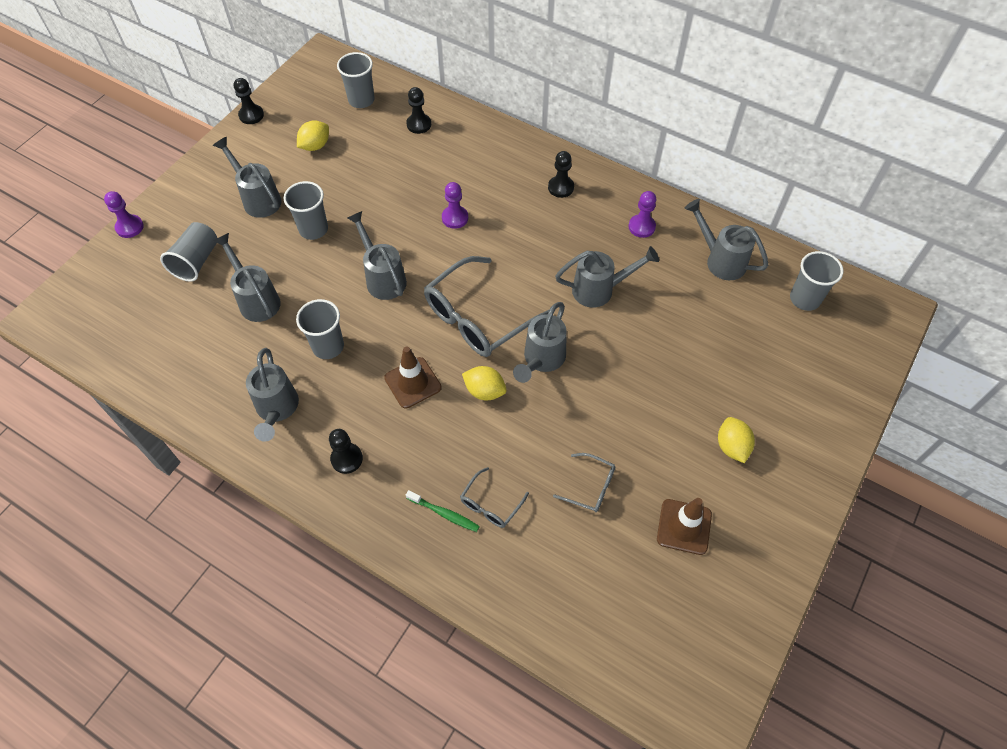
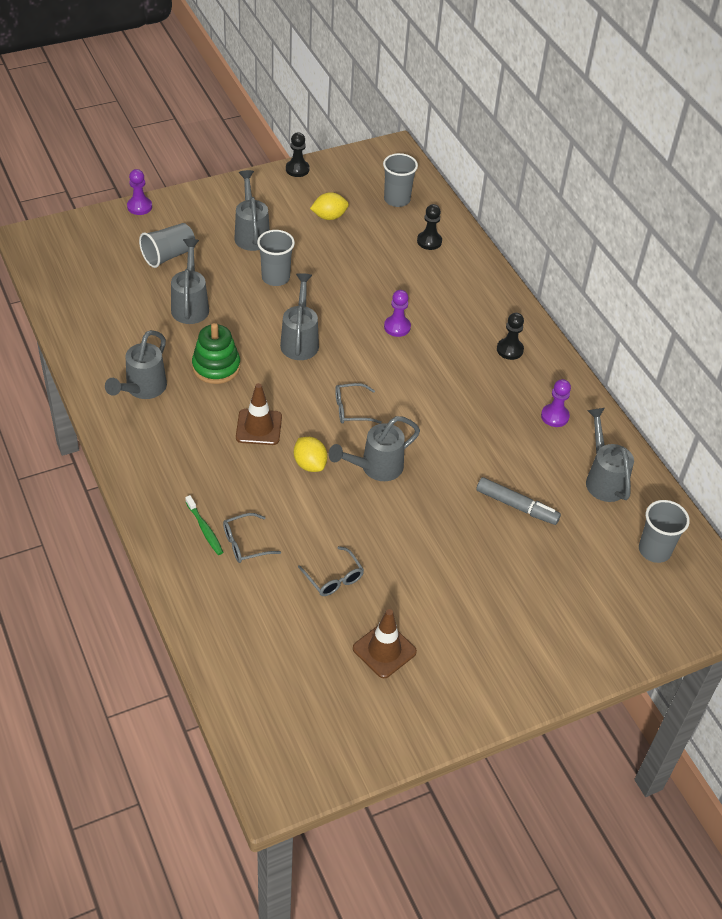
camera: 30 degrees right, 10 degrees down
(328, 346) = (216, 367): grey cup -> green stacking toy
(347, 459) = (165, 451): black pawn -> none
(478, 317) = (352, 409): grey glasses -> grey glasses, size x0.48
(600, 290) = (473, 444): grey watering can -> none
(677, 325) = (516, 506): none -> grey marker
(731, 446) = (479, 619): yellow lemon -> none

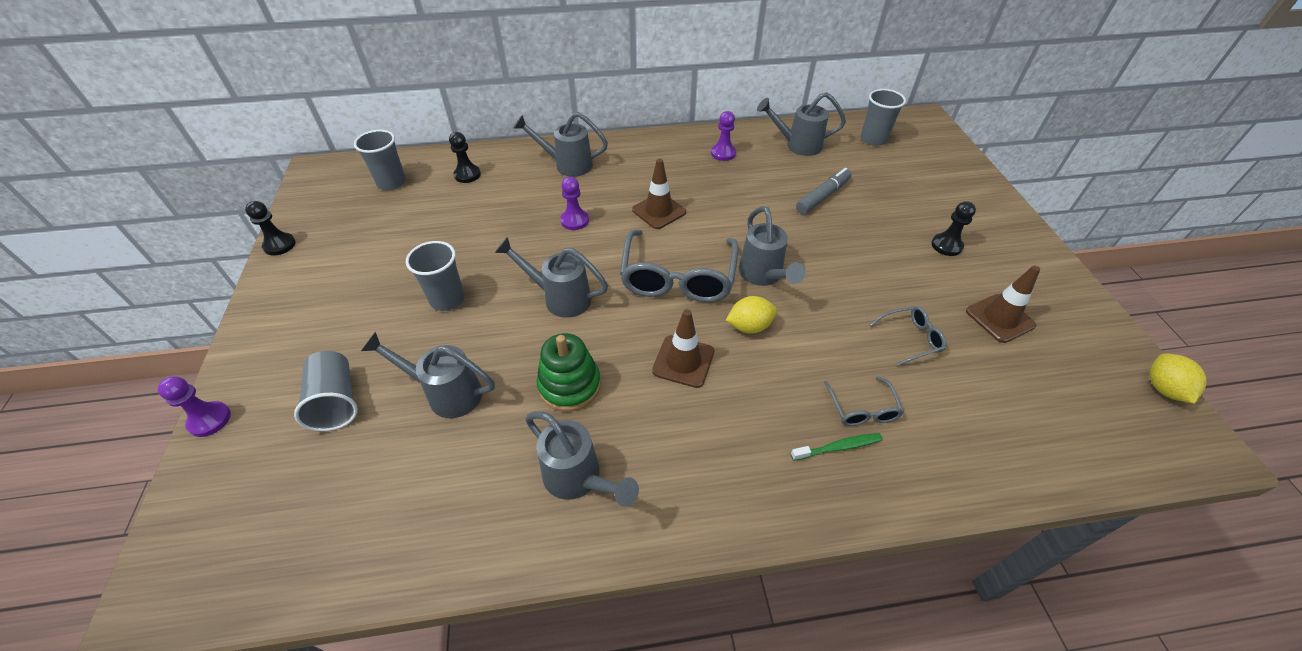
camera: 70 degrees left, 0 degrees up
(251, 233) = (357, 307): grey watering can -> grey watering can (567, 165)
(329, 217) = (379, 235): yellow lemon -> yellow lemon (1163, 389)
(352, 409) = (678, 277): grey glasses -> grey glasses, size x2.08
(435, 381) = (659, 211): none -> brown traffic cone
(509, 350) = (635, 159): black pawn -> black pawn (946, 245)

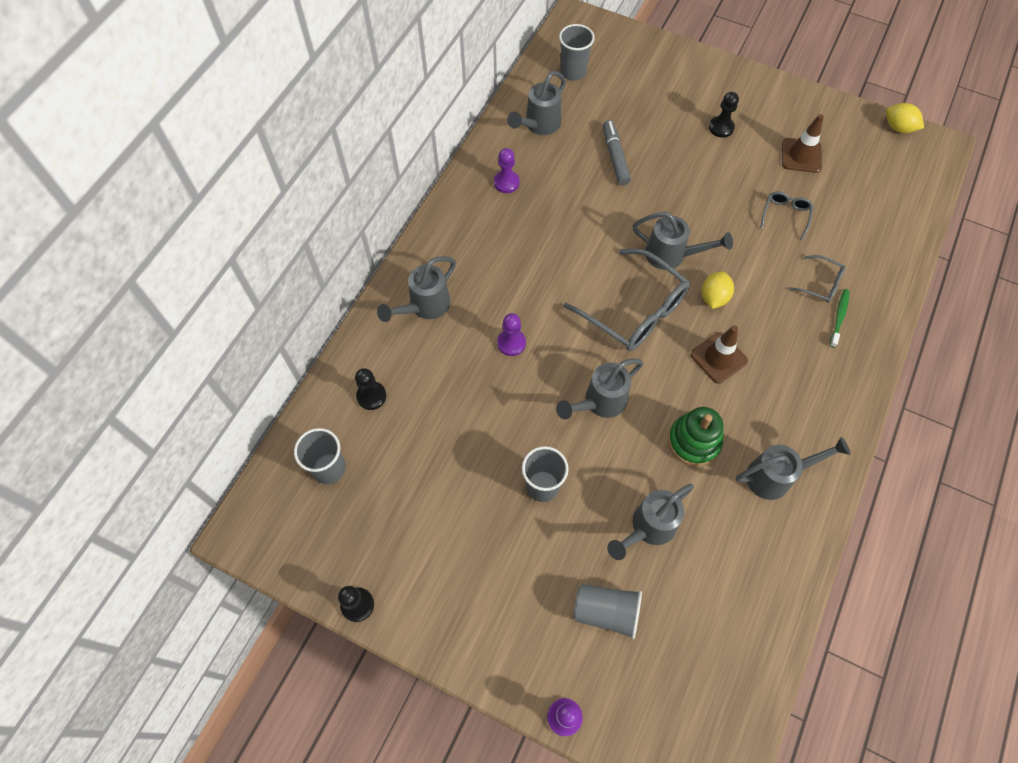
camera: 55 degrees left, 15 degrees up
(659, 211) = (546, 276): brown traffic cone -> none

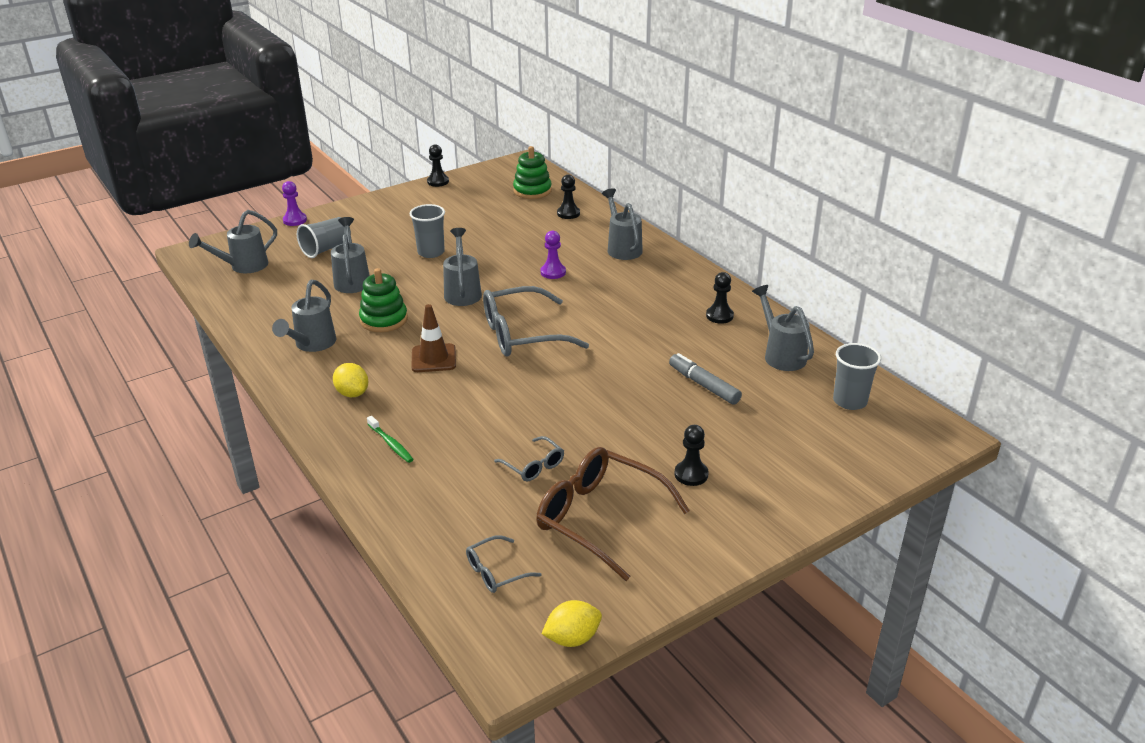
camera: 120 degrees right, 30 degrees down
(329, 468) = (532, 191): grey cup -> green stacking toy
(506, 182) = (719, 316): purple pawn -> black pawn
(615, 157) = (704, 385): grey marker -> grey marker turned 150 degrees counterclockwise
(672, 255) = (556, 374): grey watering can -> grey watering can (243, 267)
(714, 297) = (490, 379): yellow lemon -> yellow lemon (352, 393)
(801, 155) = (601, 519): brown traffic cone -> brown glasses
(820, 283) = (436, 450): grey glasses -> grey glasses (497, 571)

